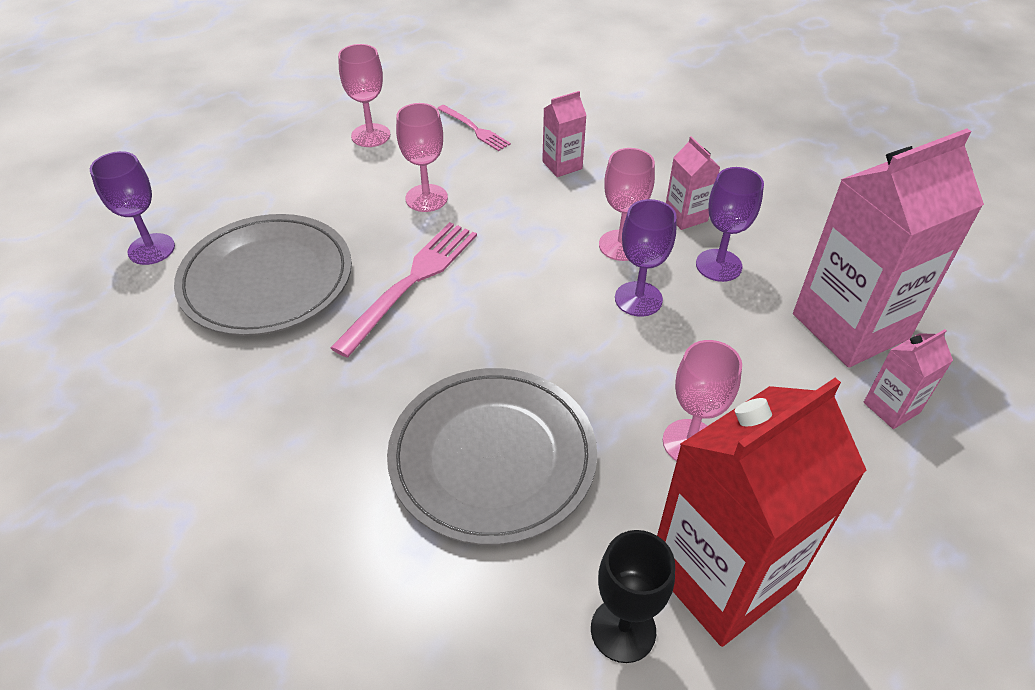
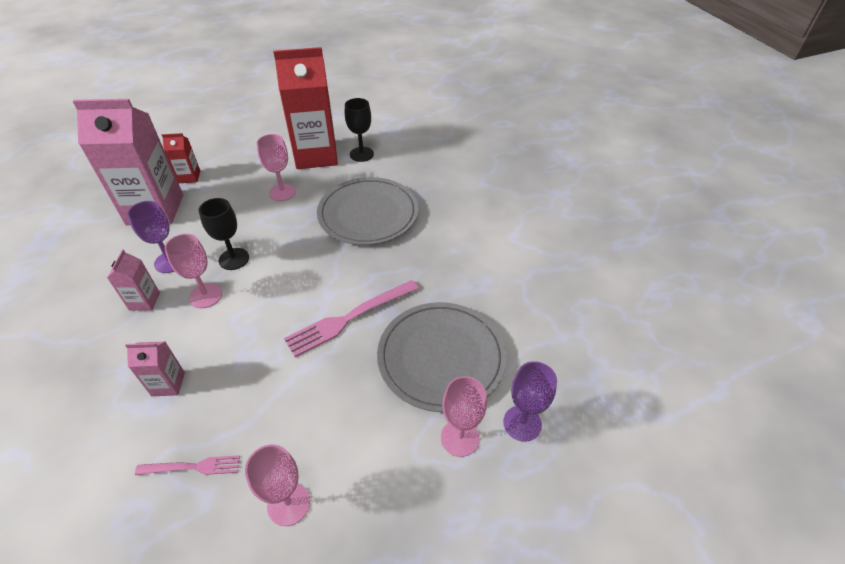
camera: 155 degrees left, 0 degrees up
(426, 198) = (293, 391): pink goblet -> pink goblet (460, 438)
(474, 129) = (192, 467): pink fork -> pink fork turned 105 degrees clockwise
(638, 299) = (234, 259): purple goblet -> black goblet
(891, 407) = (189, 177): pink carton -> red carton

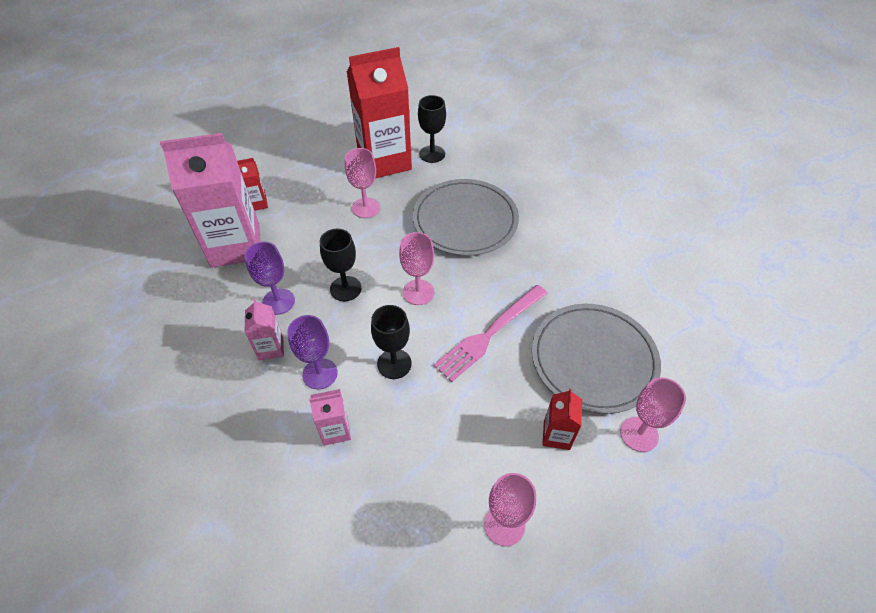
camera: 10 degrees left, 5 degrees up
(192, 467) = (397, 507): pink fork -> none
(206, 295) = (333, 332): pink goblet -> pink goblet (418, 292)
(248, 332) = (394, 364): none -> black goblet
(376, 424) = (556, 435): none -> red carton
(522, 423) = (690, 410): purple goblet -> purple goblet (320, 374)

